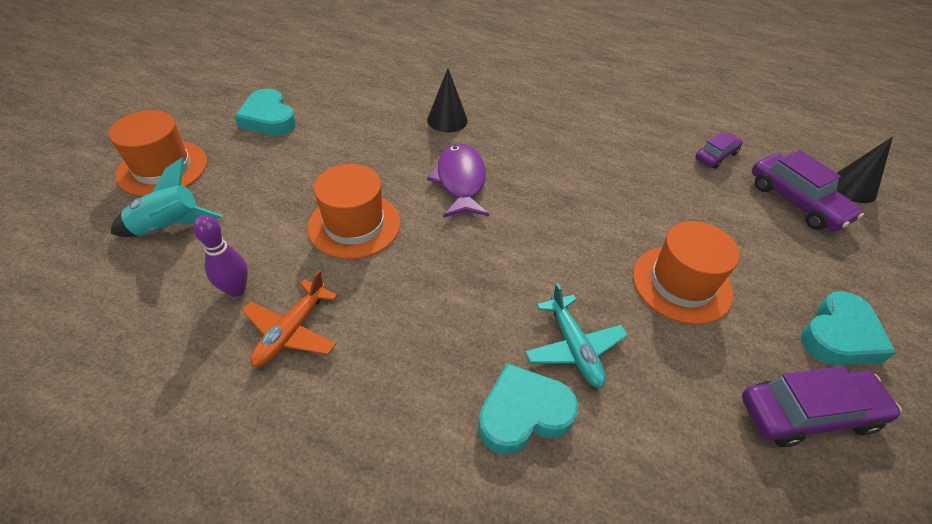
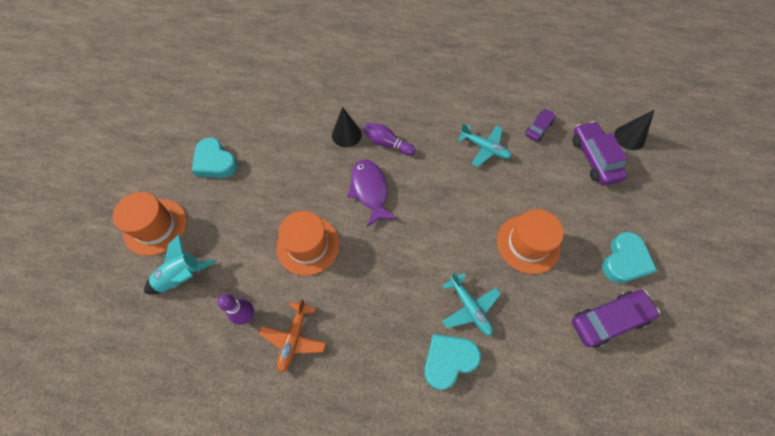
camera: 10 degrees left, 15 degrees up
(499, 137) = (387, 143): none -> purple bowling pin
(634, 164) = (485, 148): none -> turquoise plane
(796, 202) = (594, 158): purple car -> purple car turned 150 degrees counterclockwise

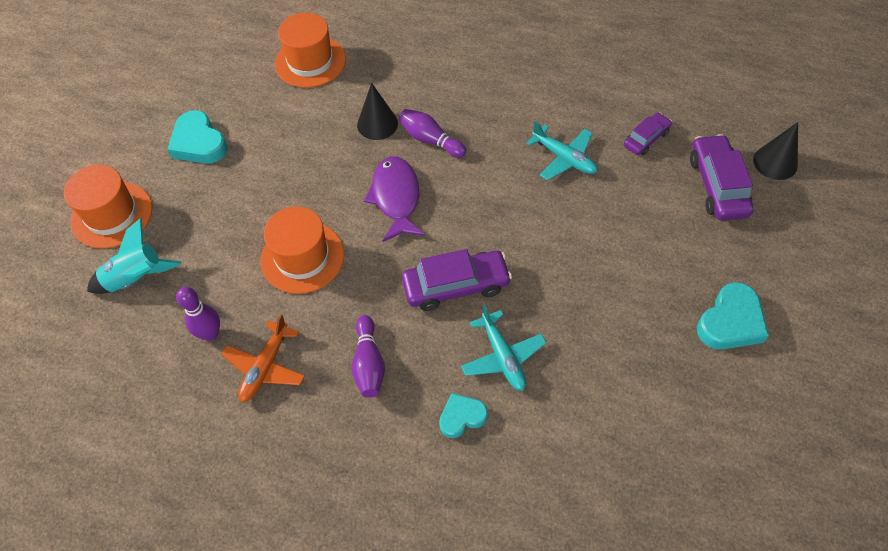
camera: 10 degrees right, 5 degrees down
(372, 325) = (369, 363): none -> purple bowling pin
(448, 360) = (461, 417): turquoise heart -> turquoise heart, size x0.63
(528, 244) = (599, 286): orange hat -> orange hat (310, 61)
(609, 320) = (691, 393): purple car -> purple car (456, 286)

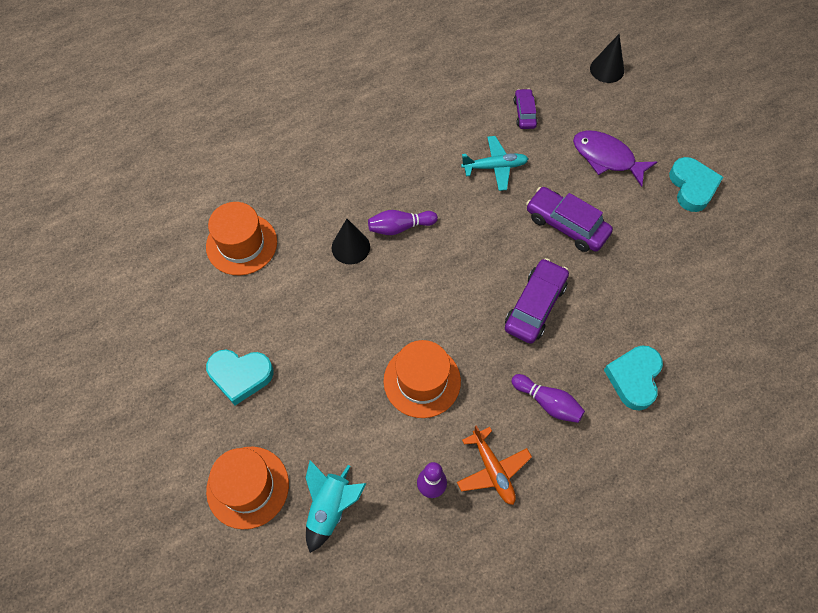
camera: 50 degrees left, 5 degrees up
(396, 197) = (428, 285): purple fish -> purple fish (606, 158)
(461, 417) = (634, 378): turquoise heart -> turquoise heart, size x1.59
(502, 357) = (611, 322): turquoise plane -> none
(717, 185) = (595, 110): purple car -> purple car (566, 225)

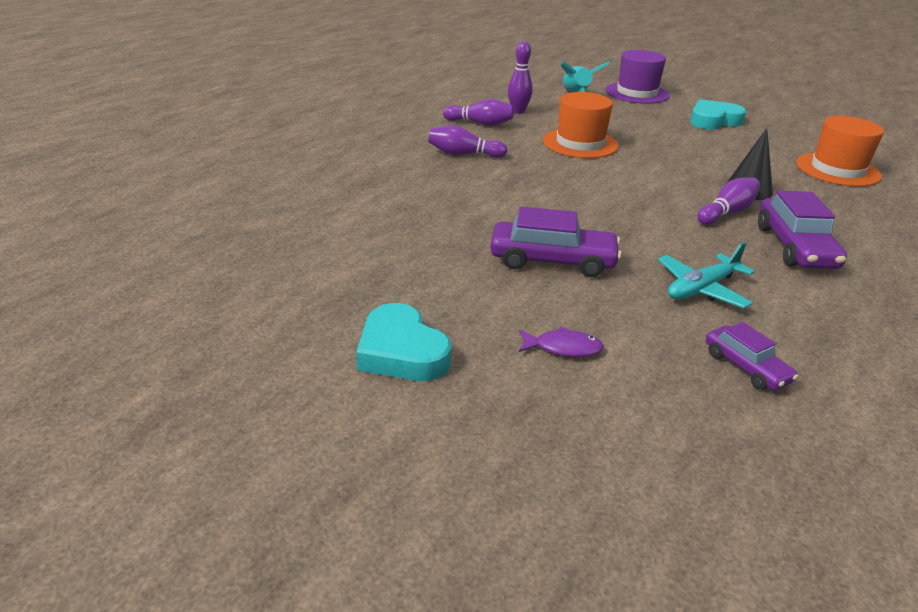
camera: 150 degrees right, 30 degrees down
(248, 487) = (637, 93): orange hat -> purple hat
(493, 470) = (480, 123): orange plane -> purple bowling pin
(535, 306) = (527, 197): purple car -> purple car (795, 247)
(606, 158) = (563, 348): purple fish -> purple fish, size x0.54
(607, 69) = (698, 510): black cone -> none
(634, 378) = (391, 180): turquoise heart -> none

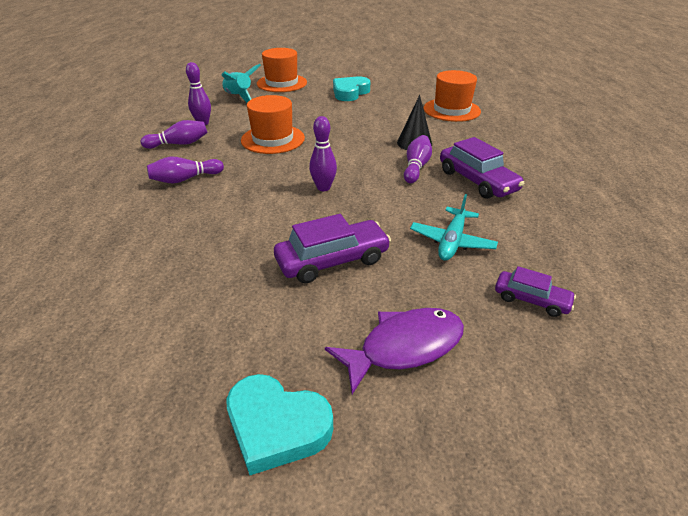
camera: 30 degrees left, 5 degrees up
(563, 348) = (404, 347): purple fish -> purple fish, size x1.84
(597, 200) = (323, 188): none -> purple bowling pin
(637, 93) = (282, 83): purple hat -> orange hat

